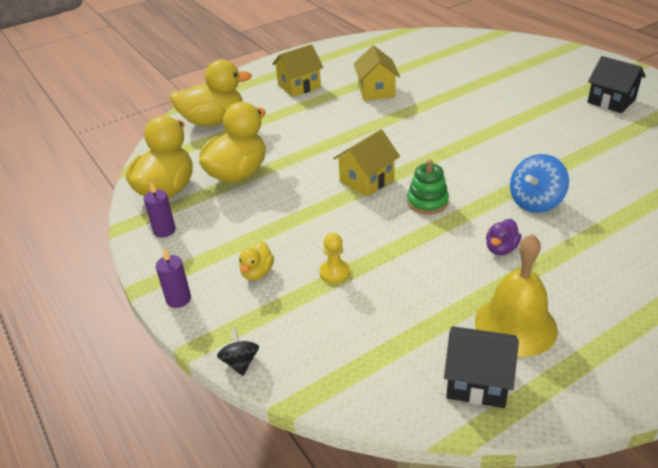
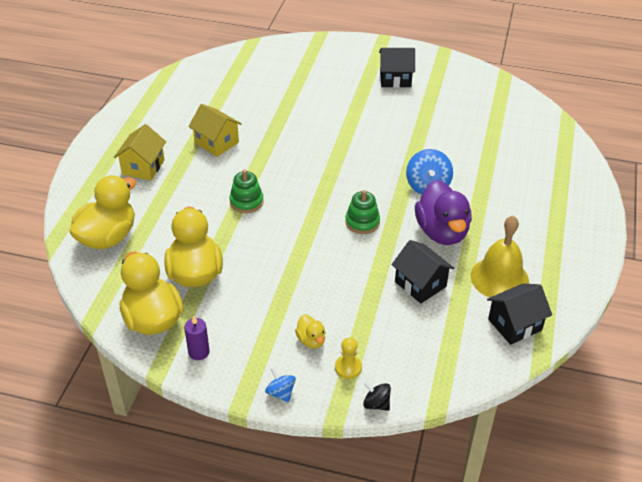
camera: 45 degrees left, 5 degrees up
(178, 299) = (280, 393): purple candle -> blue spinning top
(335, 272) = (362, 308): yellow pawn -> yellow pawn (348, 367)
(345, 141) = (246, 202): none -> green stacking toy
(367, 180) = (302, 227): yellow house -> none
(418, 283) = (420, 284): none -> black house
(501, 249) = (442, 232): purple duck -> purple duck, size x2.14

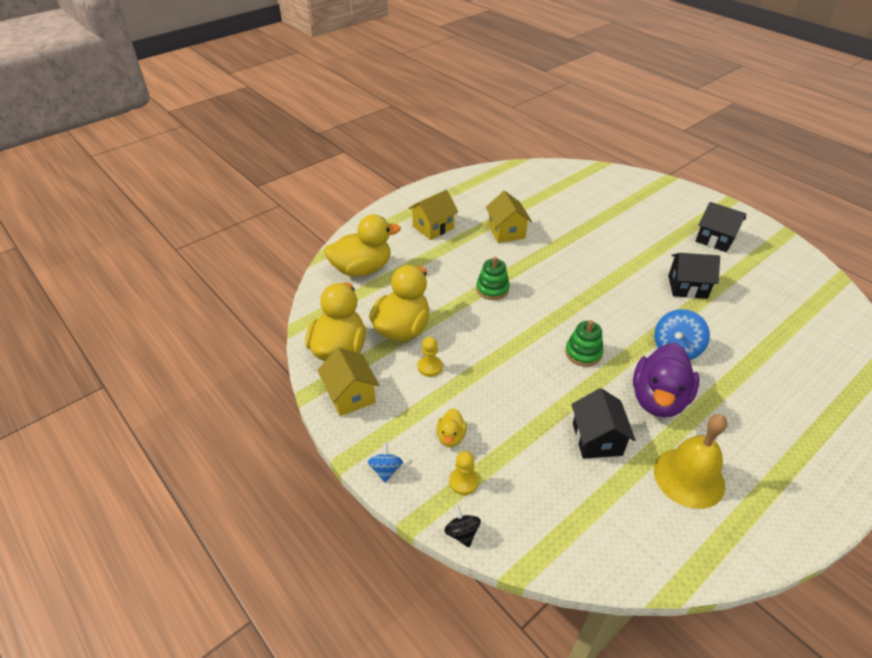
camera: 35 degrees right, 0 degrees up
(199, 352) = (350, 395): purple candle -> yellow house
(247, 294) = (430, 367): none -> yellow pawn
(515, 324) = (671, 536): black house -> black house (687, 287)

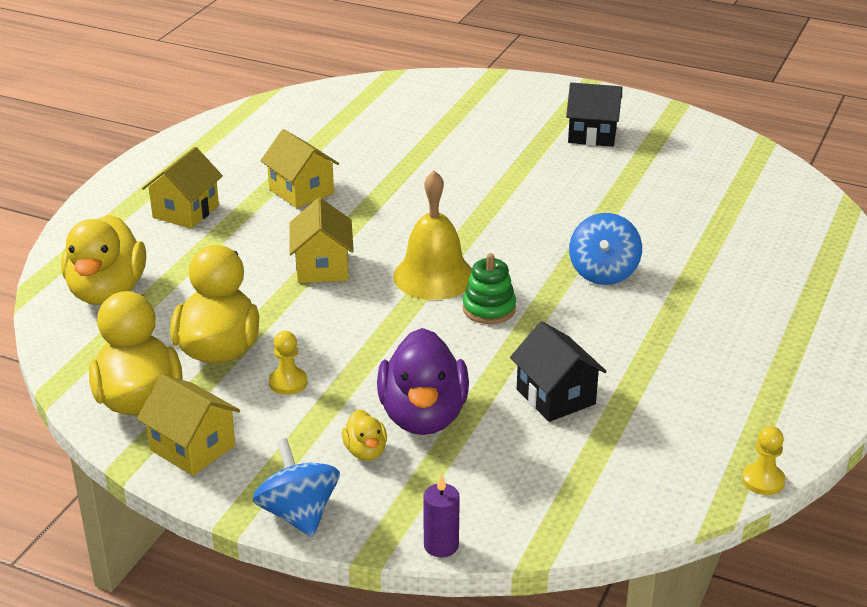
camera: 25 degrees left, 10 degrees down
(362, 269) = (107, 292): yellow duck -> yellow duck turned 135 degrees clockwise
(386, 470) = (298, 514): blue spinning top -> blue spinning top, size x1.73
(462, 533) = (441, 545): black spinning top -> purple candle
(463, 481) = (411, 493): yellow pawn -> yellow pawn (763, 480)
(492, 289) = (322, 267): green stacking toy -> yellow house
(658, 399) = (609, 333): purple duck -> purple duck (423, 416)
(687, 287) = (584, 199): black house -> none
(689, 477) = (683, 402): yellow bell -> yellow bell (434, 276)

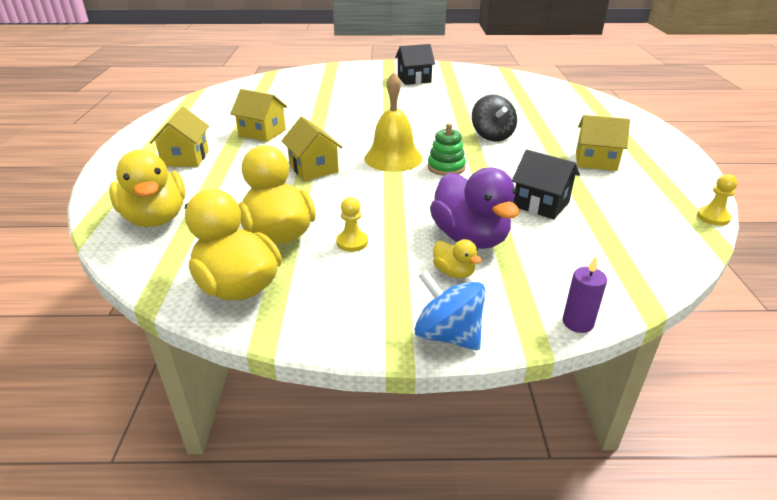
camera: 25 degrees left, 0 degrees up
(192, 448) = (314, 310): yellow house -> yellow house (595, 161)
(603, 272) = (492, 136): blue spinning top -> black spinning top

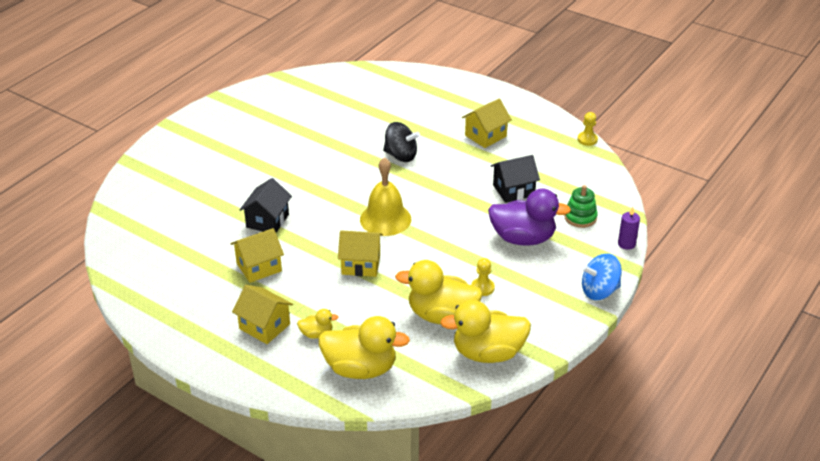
camera: 55 degrees left, 5 degrees up
(414, 79) = (238, 133): black house -> black house (267, 221)
(446, 167) = (426, 202): green stacking toy -> green stacking toy (580, 217)
(454, 272) = (550, 262): yellow duck -> yellow duck (317, 334)

